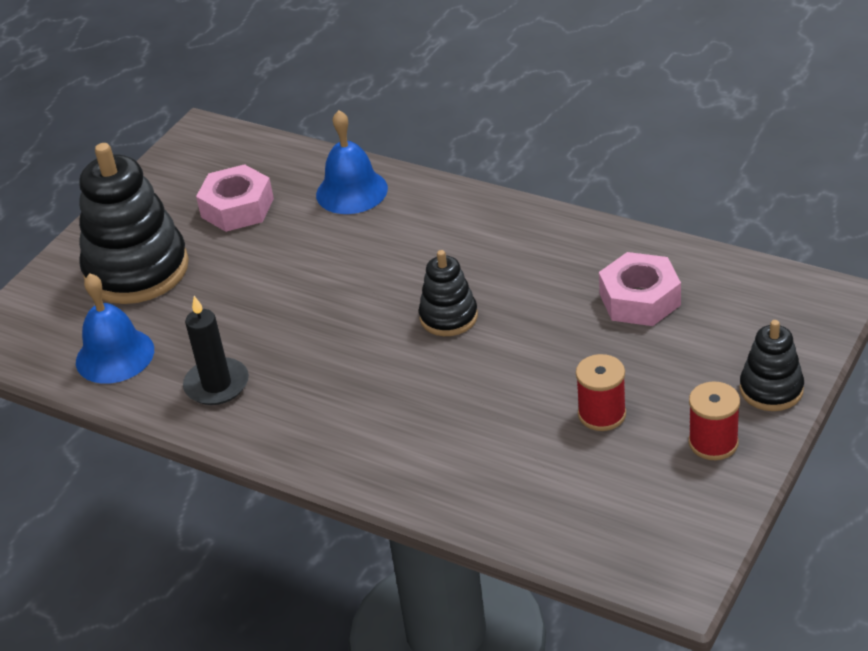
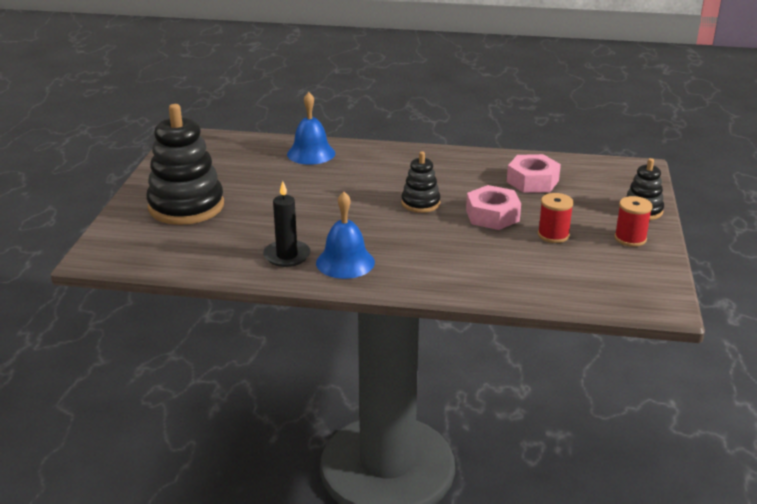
camera: 25 degrees left, 10 degrees down
(115, 355) = (200, 251): blue bell -> blue bell (345, 262)
(237, 208) = (238, 169): pink nut -> pink nut (492, 215)

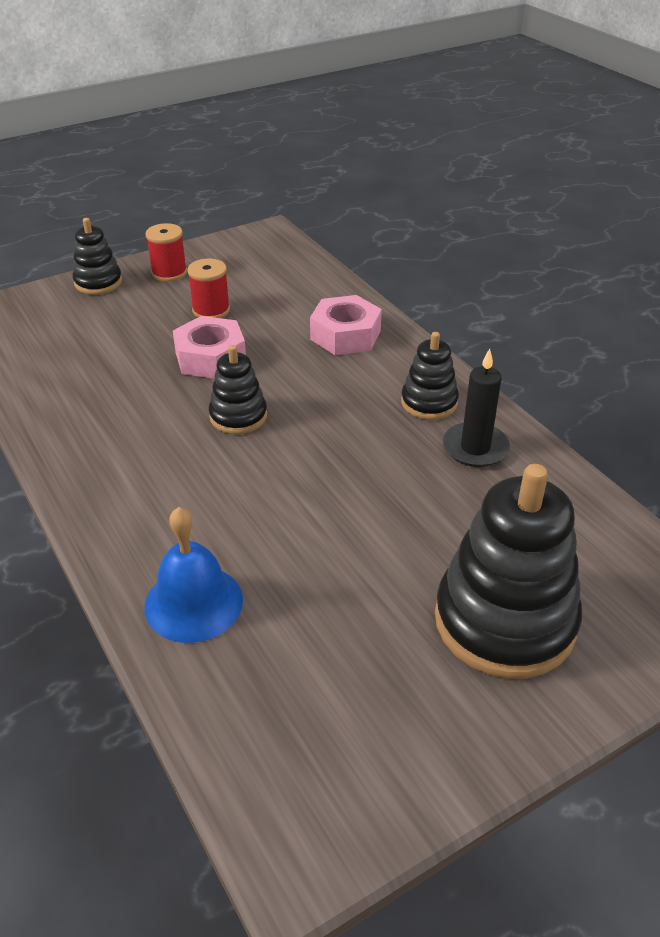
camera: 130 degrees left, 10 degrees up
(345, 262) = (429, 402): blue bell -> black stacking toy
(532, 181) = (90, 364): pink nut -> pink nut (345, 335)

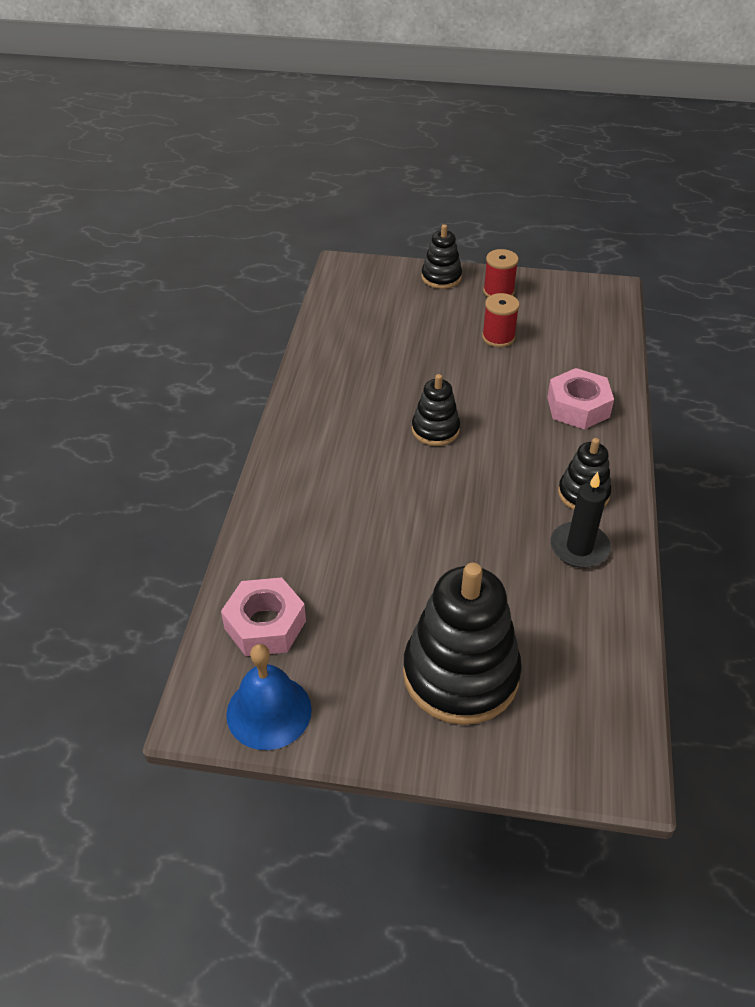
camera: 40 degrees right, 5 degrees up
(193, 603) = (287, 538): blue bell -> blue bell (269, 711)
(210, 357) = (460, 375): pink nut -> pink nut (265, 624)

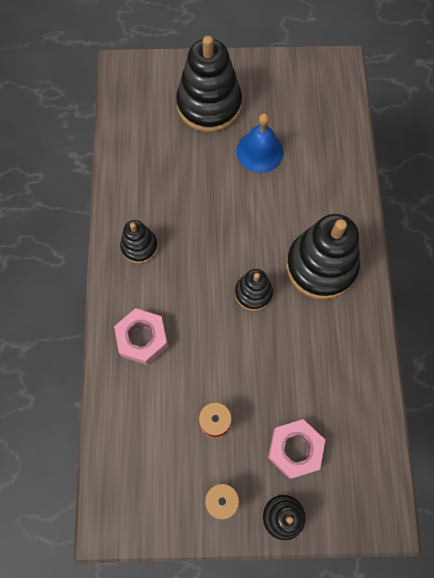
camera: 170 degrees right, 25 degrees up
(265, 624) = (326, 117): pink nut -> pink nut (295, 449)
(269, 711) = (306, 70): blue bell -> blue bell (259, 151)
(341, 444) = (321, 266): none -> black stacking toy
(579, 547) = (142, 200): black candle -> none

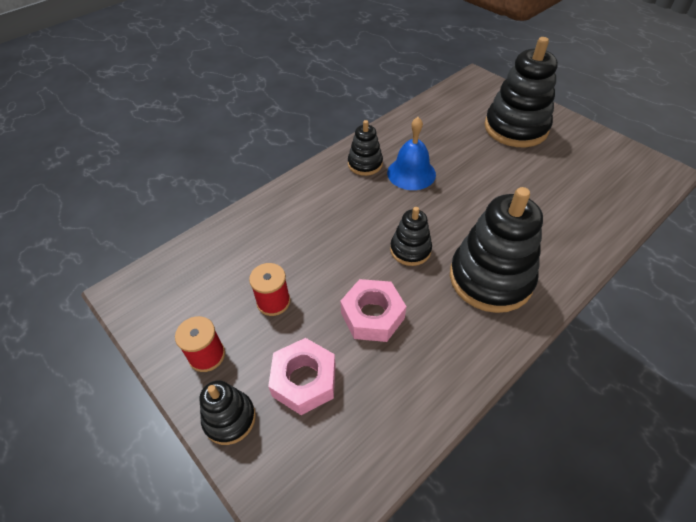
camera: 50 degrees right, 20 degrees down
(142, 339) = (297, 211): pink nut -> pink nut (372, 316)
(259, 151) = (525, 175): blue bell -> blue bell (411, 173)

